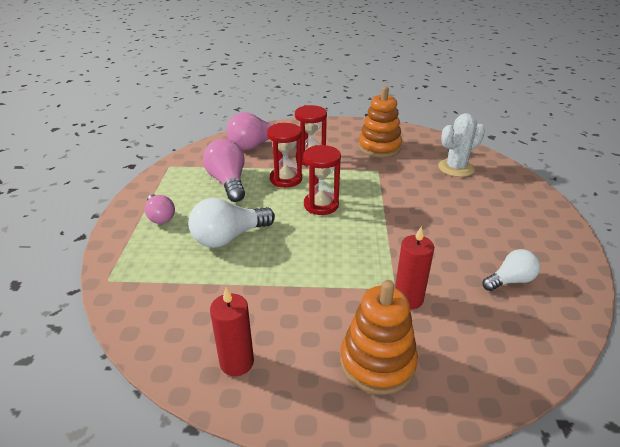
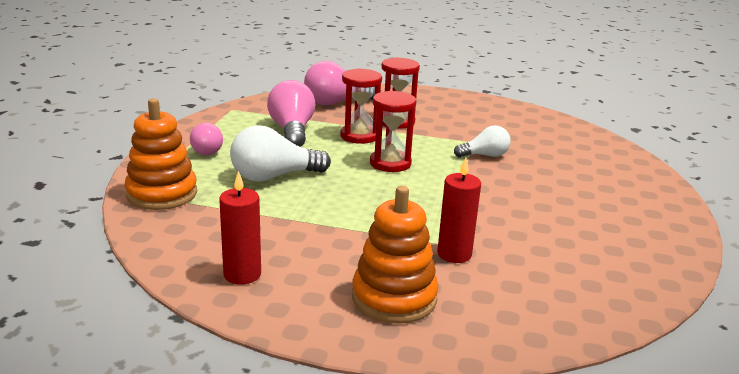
camera: 10 degrees right, 10 degrees down
(379, 147) = (485, 121): orange stacking toy -> orange stacking toy (162, 194)
(456, 168) = (571, 151): white cactus -> none
(510, 280) = (585, 257): white light bulb -> white light bulb (484, 155)

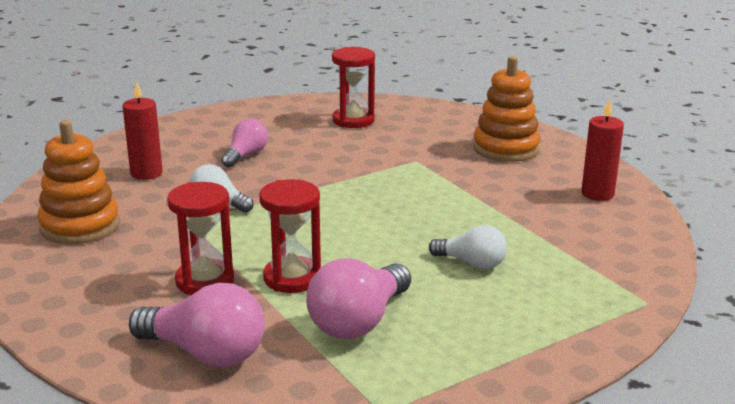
camera: 135 degrees left, 0 degrees up
(162, 194) = (615, 288): orange stacking toy -> orange stacking toy (80, 226)
(206, 150) = (510, 334): pink light bulb -> pink light bulb (246, 155)
(274, 177) = (472, 263): white light bulb -> white light bulb, size x0.62
(390, 163) = (327, 232): red hourglass -> red hourglass (353, 120)
(454, 254) = (421, 153): red candle -> red candle (146, 173)

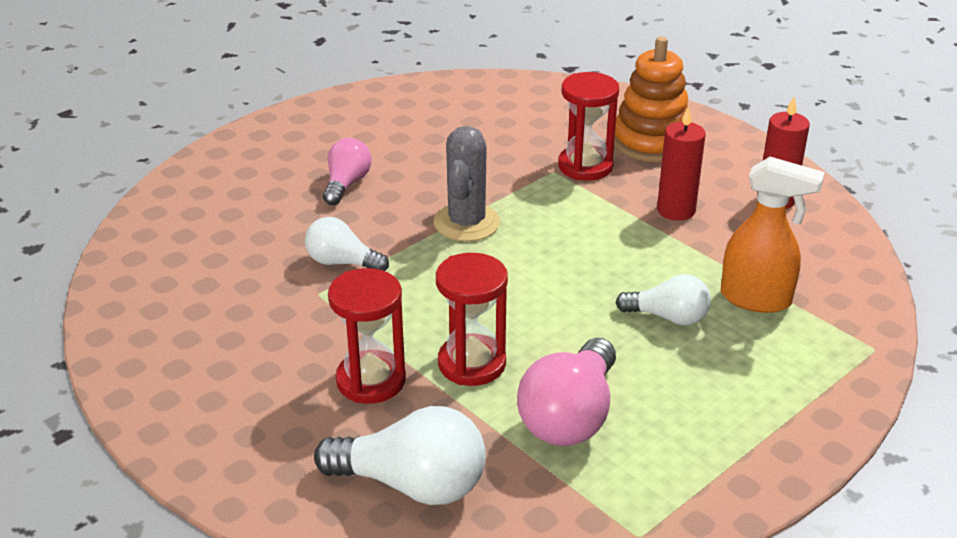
camera: 10 degrees left, 10 degrees up
(80, 226) = (185, 316): orange stacking toy -> none
(146, 173) = (234, 225): red candle -> red candle (676, 210)
(205, 353) = (412, 484): pink light bulb -> white light bulb
(330, 187) = (466, 223): none -> grey cactus
(353, 120) = (457, 115): red hourglass -> red hourglass (585, 166)
(554, 258) = (756, 299): none -> orange spray bottle

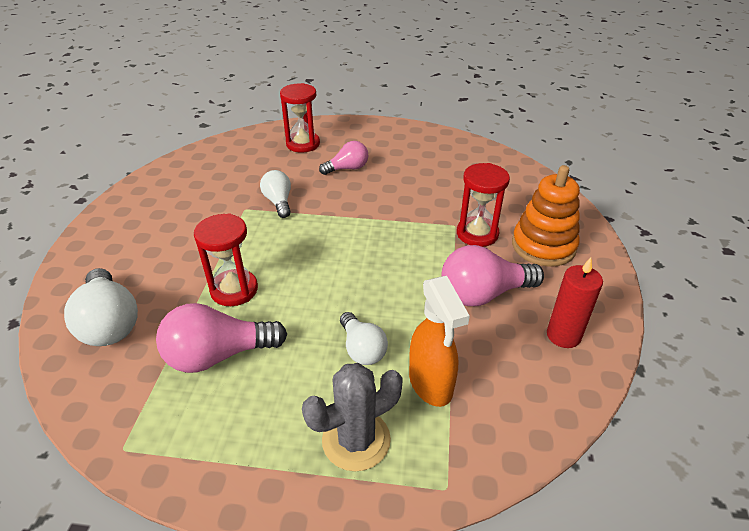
camera: 50 degrees right, 5 degrees up
(371, 380) = (187, 263): red hourglass -> red hourglass (303, 144)
(466, 223) = (362, 221): grey cactus -> grey cactus (356, 440)
(676, 210) = (483, 294): red candle -> pink light bulb

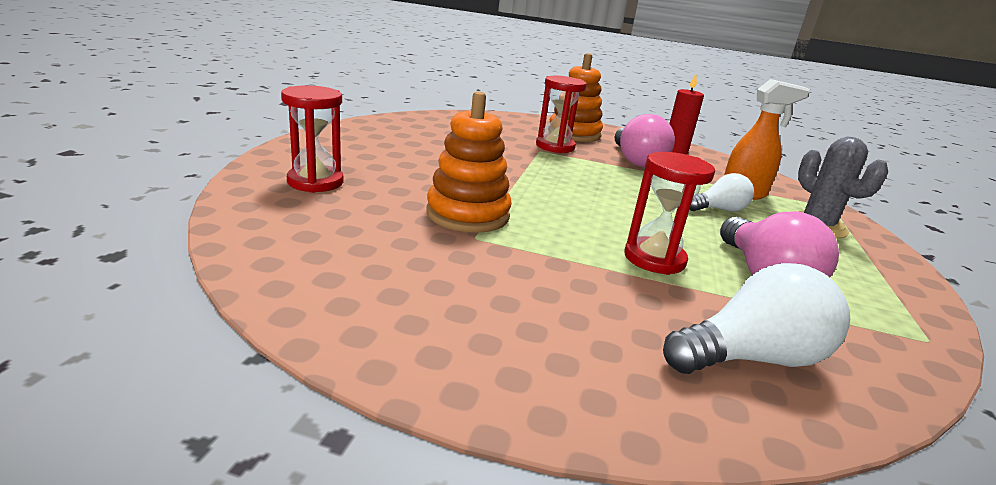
camera: 85 degrees left, 15 degrees down
(279, 202) = (468, 214): white light bulb -> orange stacking toy
(347, 168) = (407, 169): pink light bulb -> none

